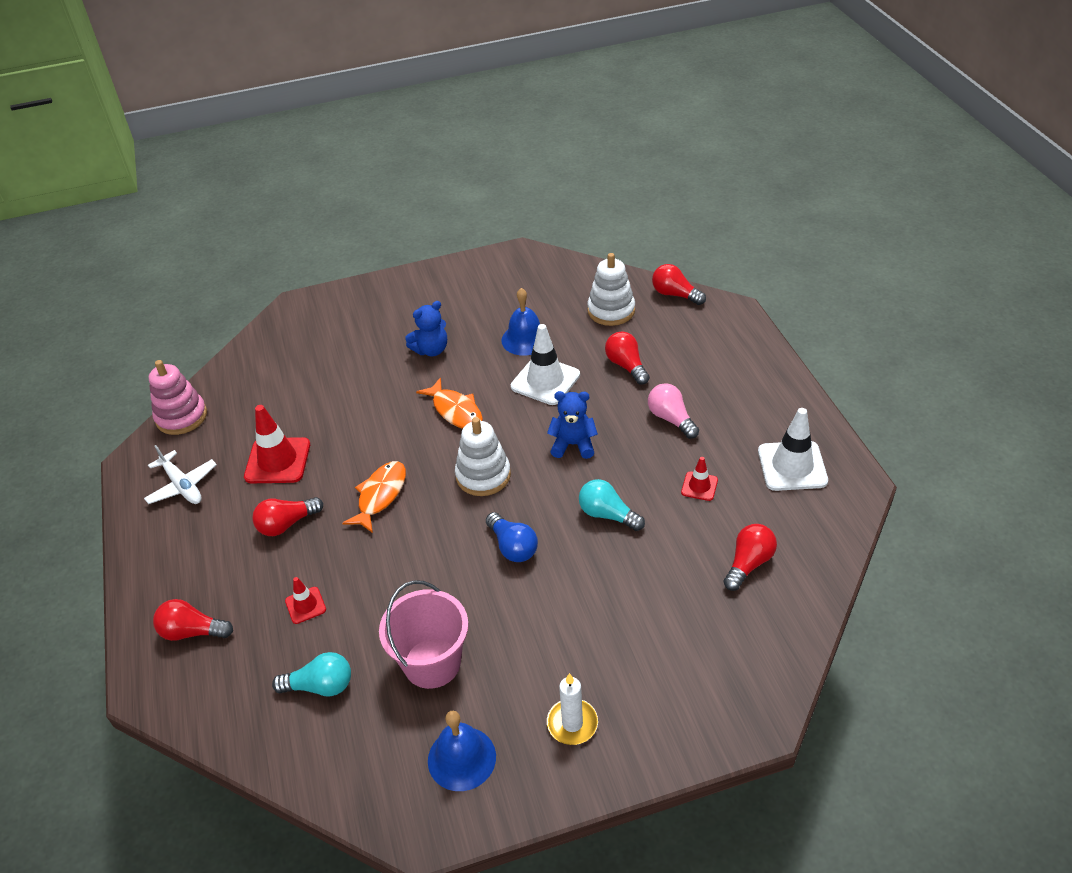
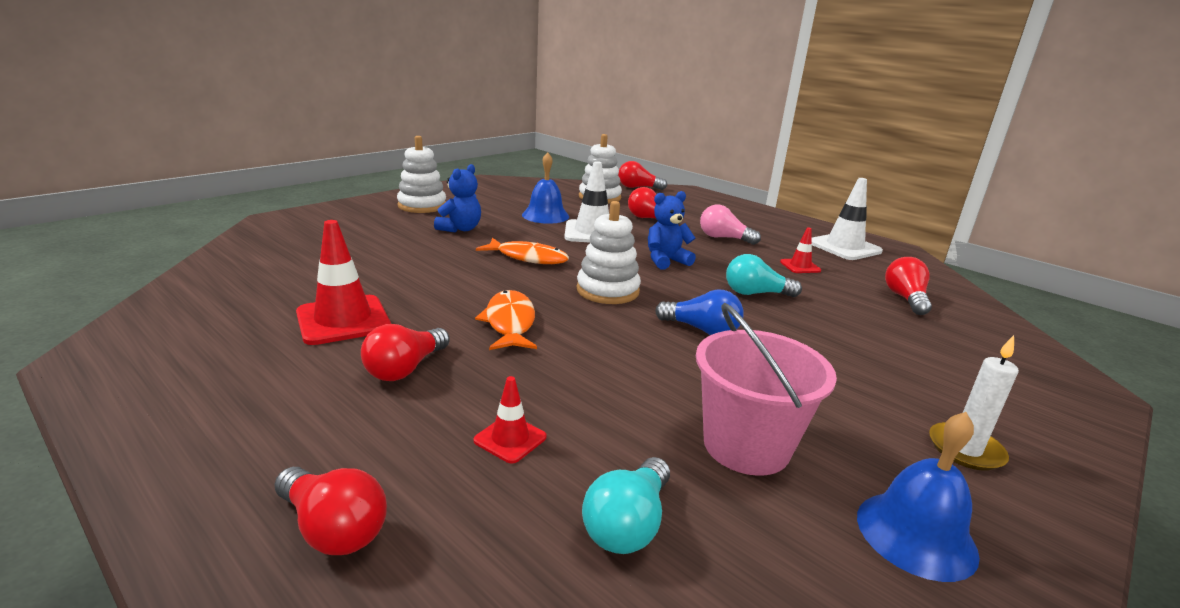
camera: 35 degrees left, 20 degrees down
(181, 417) = (159, 308): pink stacking toy -> none
(182, 485) = (199, 366): white plane -> none
(192, 632) = (333, 528): red light bulb -> red light bulb turned 120 degrees counterclockwise
(320, 686) = (628, 524): turquoise light bulb -> turquoise light bulb turned 150 degrees clockwise
(424, 300) = (422, 206): none -> white stacking toy

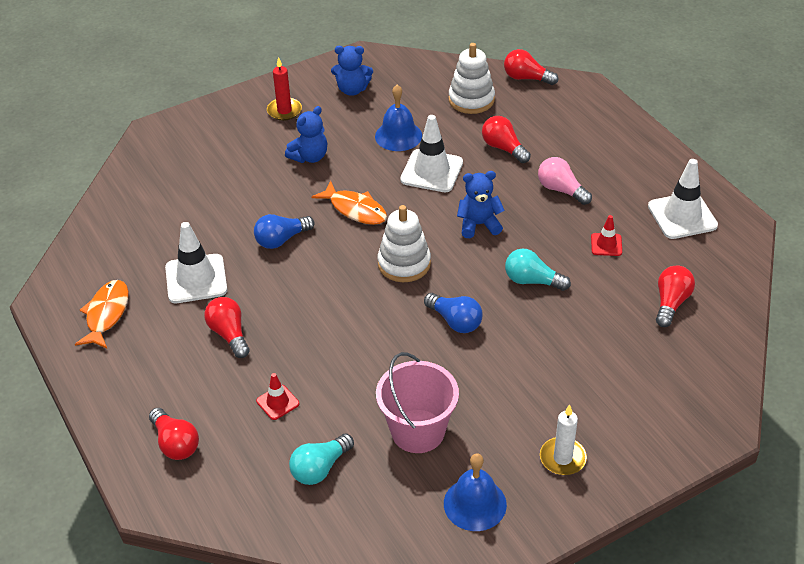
camera: 20 degrees right, 20 degrees up
(343, 320) = (196, 279): red traffic cone -> white traffic cone
(405, 368) = (229, 334): red light bulb -> red light bulb turned 105 degrees clockwise
(422, 206) = (284, 111): white stacking toy -> red candle
(451, 282) = (281, 239): none -> blue light bulb
(486, 195) = (352, 90): none -> blue teddy bear
(509, 323) = (311, 295): orange fish -> orange fish (106, 314)

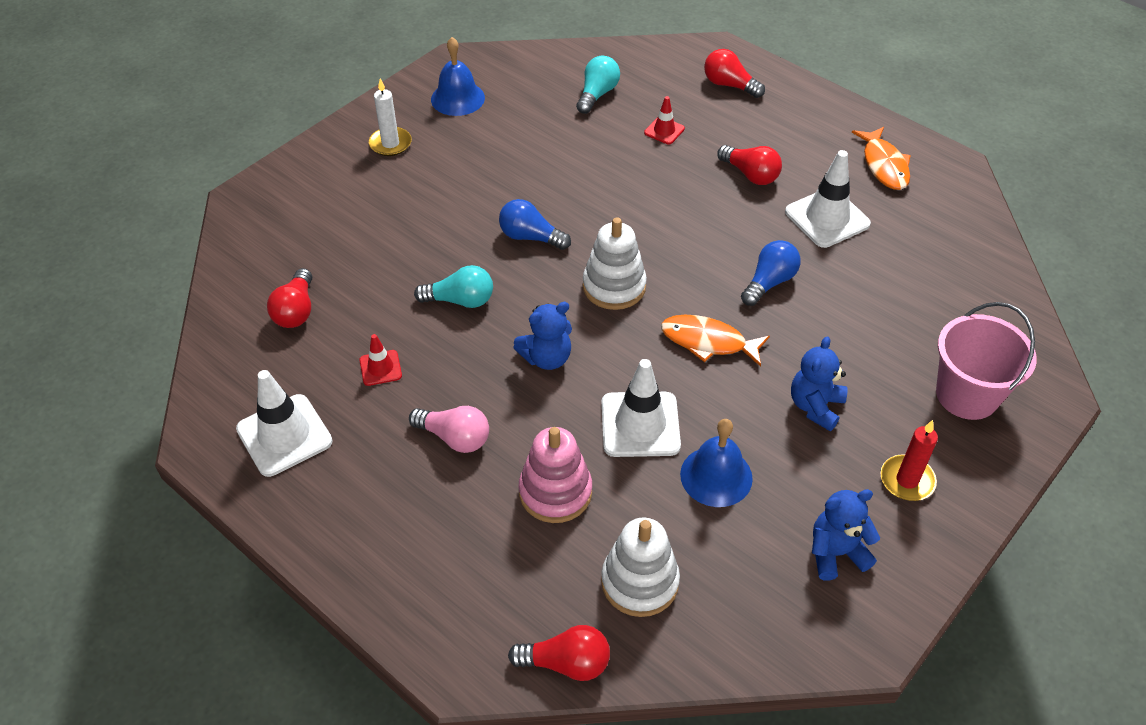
camera: 160 degrees right, 5 degrees up
(418, 431) = (527, 136): pink bucket -> pink bucket (967, 395)
(503, 148) = (555, 492): red light bulb -> pink stacking toy

